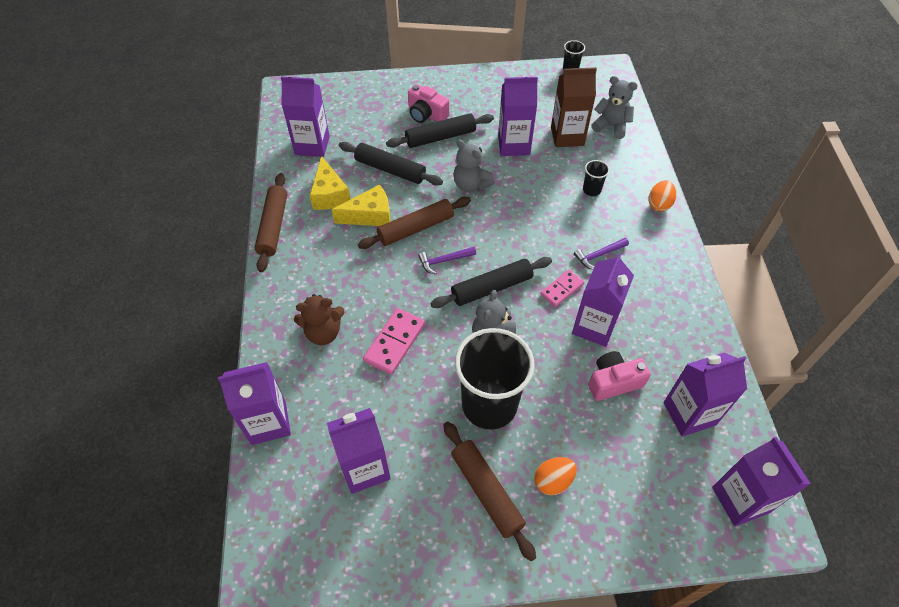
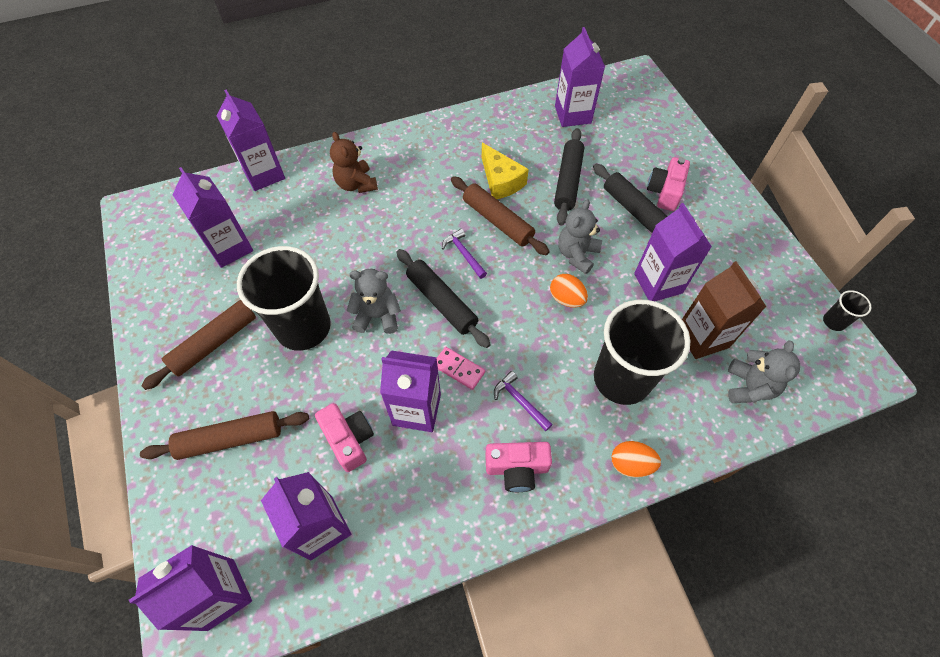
camera: 75 degrees right, 5 degrees up
(273, 226) = (462, 118): brown rolling pin -> brown rolling pin (230, 439)
(329, 194) = (515, 144): yellow cheese -> none
(394, 342) = (357, 237): pink domino -> none
(553, 481) = (229, 397): orange egg -> orange egg (566, 299)
(591, 190) = (621, 379): black cup -> black cup, size x2.42
(654, 270) = (517, 468): none -> pink camera

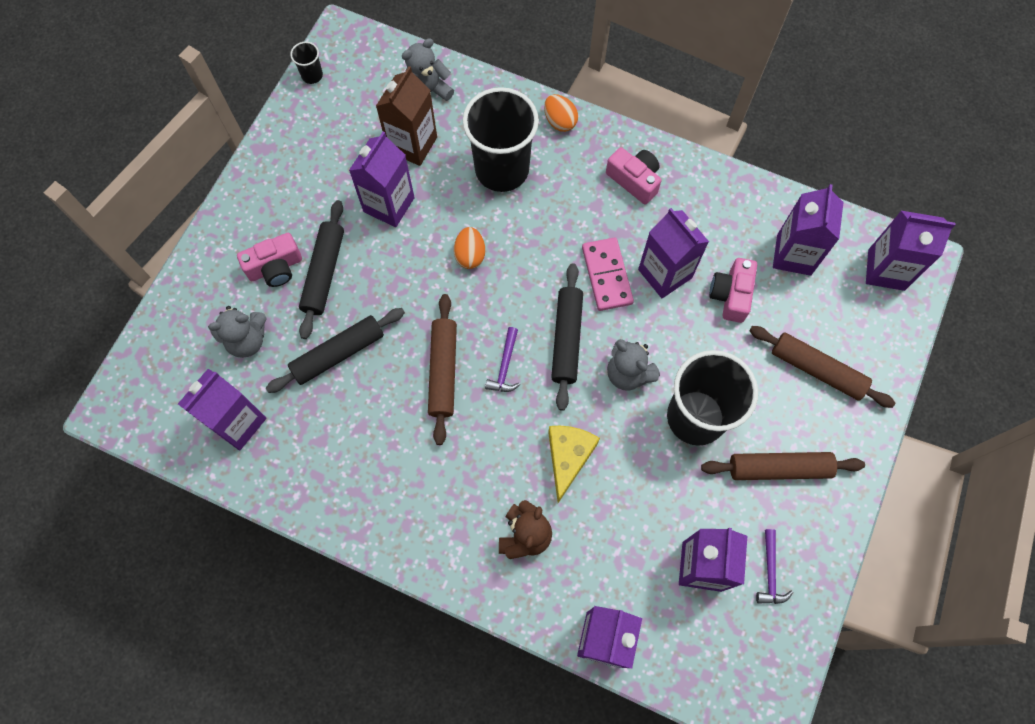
camera: 135 degrees left, 10 degrees up
(458, 369) = (607, 275): pink domino -> pink domino, size x1.51
(501, 181) = (393, 410): yellow cheese -> yellow cheese (568, 458)
(520, 401) = (587, 216): purple hammer -> purple hammer (770, 572)
(577, 254) = (417, 281): grey teddy bear -> grey teddy bear (247, 340)

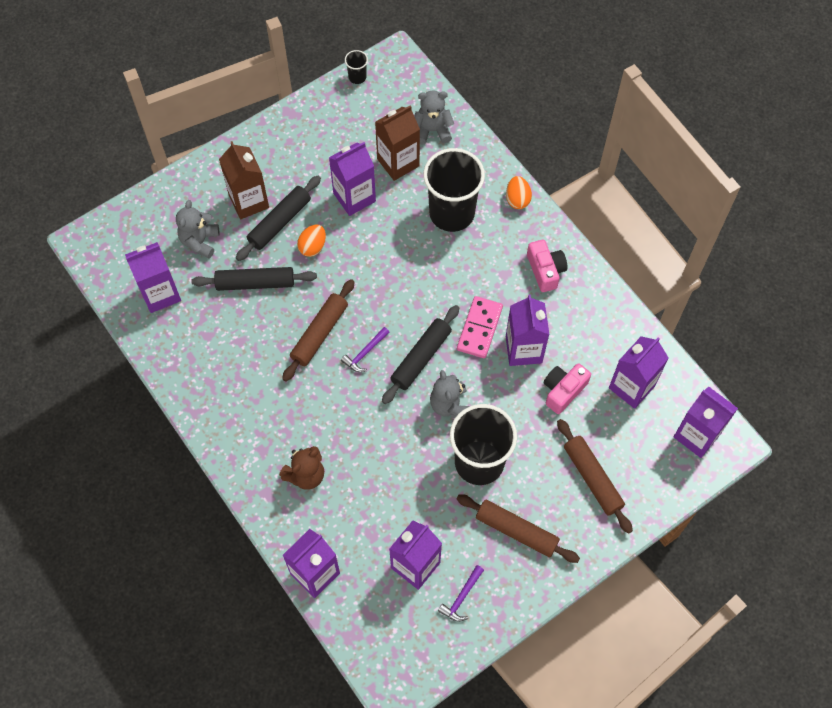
camera: 30 degrees right, 5 degrees down
(247, 340) = (200, 241): grey teddy bear -> grey teddy bear turned 90 degrees clockwise
(275, 267) = (249, 201): pink camera -> brown carton
(470, 255) = (389, 262): orange egg -> orange egg (313, 246)
(568, 458) = (369, 440): yellow cheese -> none

